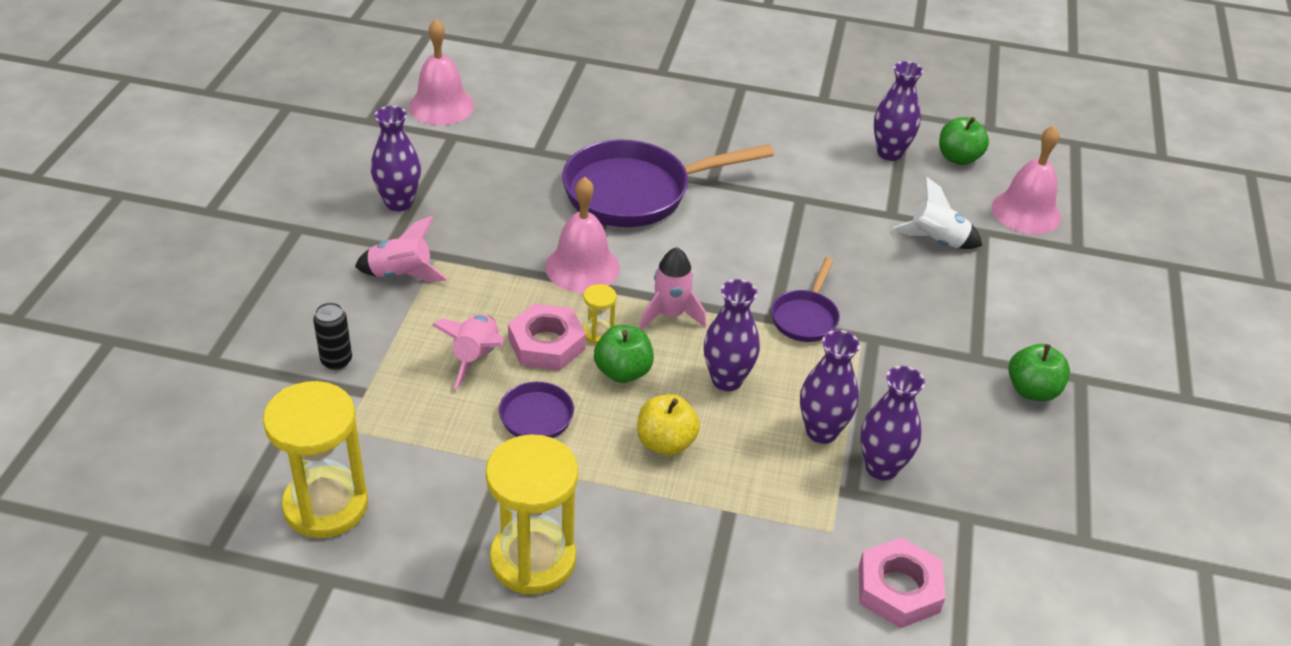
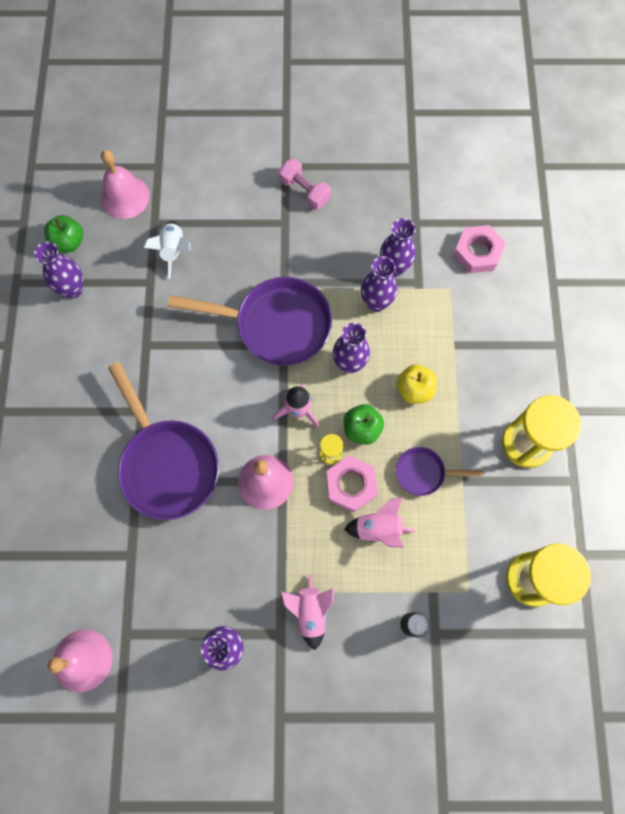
camera: 100 degrees left, 30 degrees up
(805, 317) = (276, 325): purple pan -> purple pan, size x2.01
(1032, 390) = (304, 191): green apple -> pink dumbbell

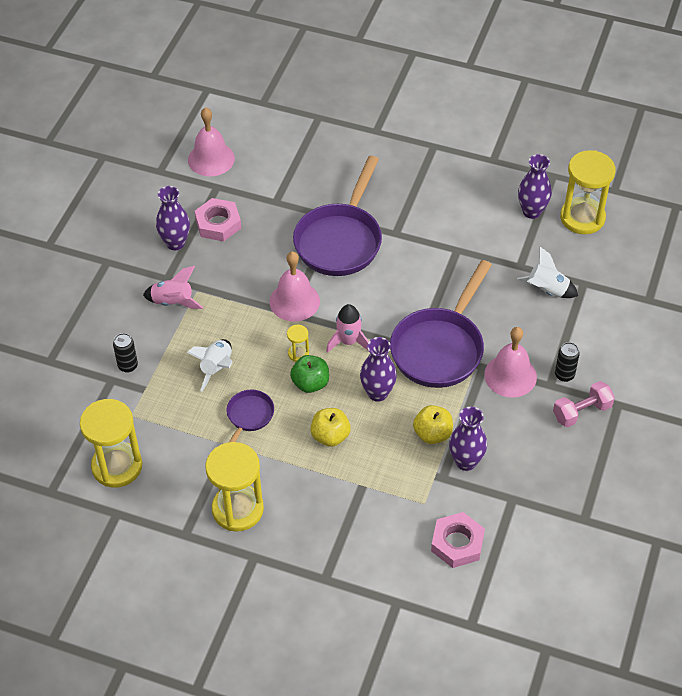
camera: 110 degrees right, 20 degrees down
(69, 242) = (582, 218): green apple -> yellow hourglass
(125, 197) = (620, 267): pink bell -> pink bell (510, 375)
(167, 464) = (340, 240): purple pan -> purple pan turned 60 degrees counterclockwise
(269, 214) = (564, 375): none -> black can
(351, 485) = (263, 360): pink nut -> pink nut (218, 223)
(376, 303) = (432, 434): purple vase -> yellow apple
(378, 528) = (216, 368): pink rocket -> white rocket

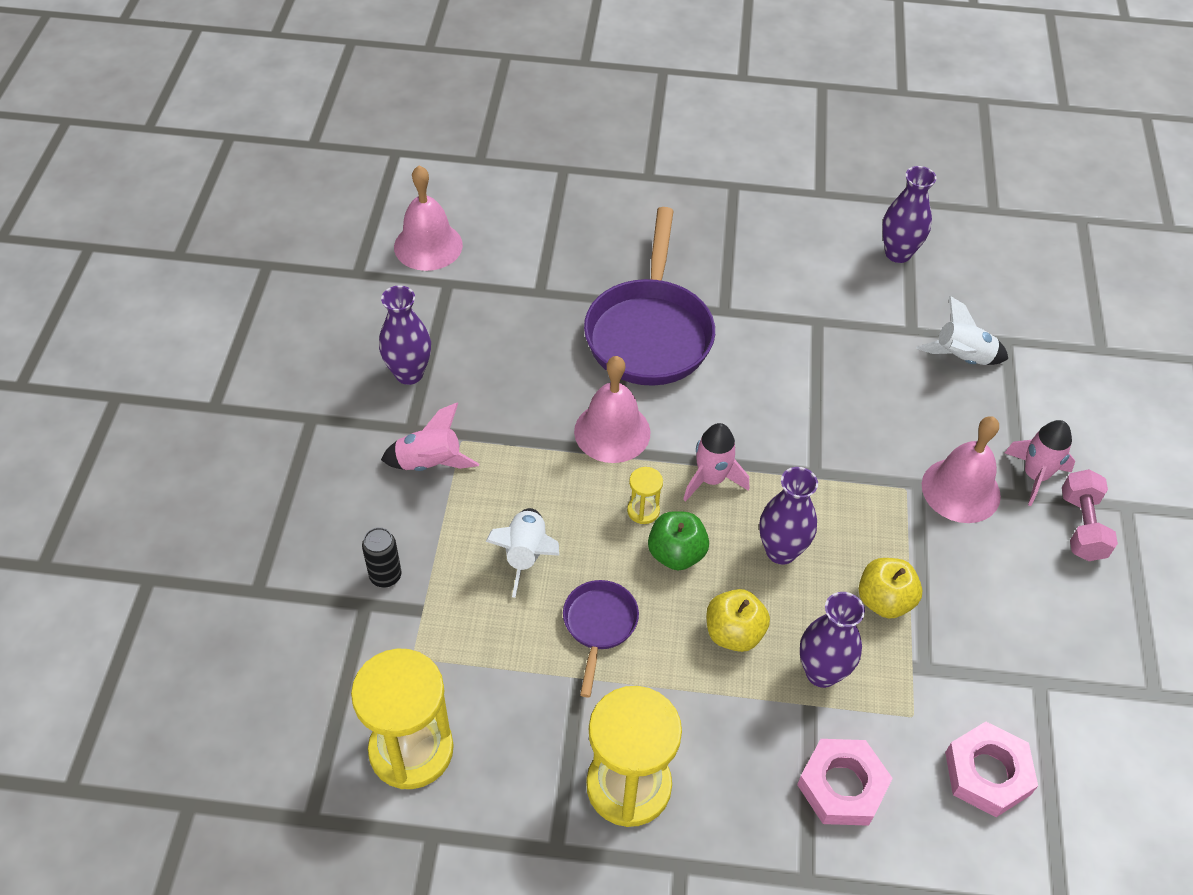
camera: 15 degrees left, 0 degrees up
(218, 223) = (465, 335): pink nut -> pink nut (842, 786)
(440, 348) = (846, 466): purple pan -> none
(466, 462) = (949, 635): purple vase -> purple vase (821, 672)
(564, 375) = (1035, 476): black can -> pink rocket
(582, 218) = (967, 252): yellow hourglass -> none
(582, 412) = (1081, 526): pink dumbbell -> pink dumbbell turned 45 degrees counterclockwise

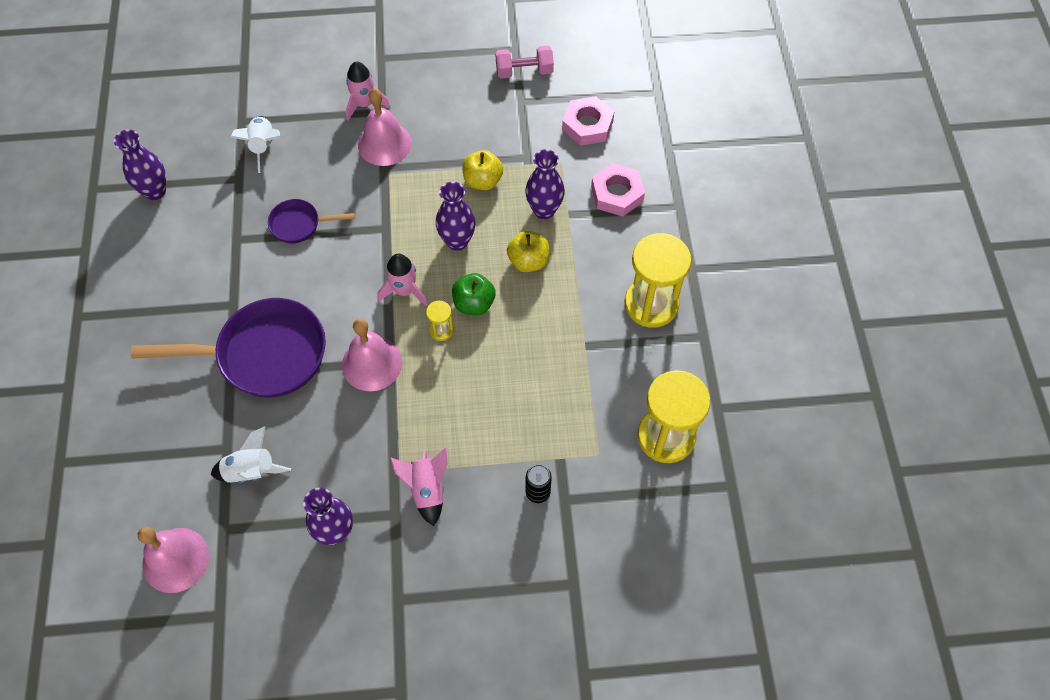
camera: 100 degrees left, 10 degrees up
(526, 555) = (497, 399): white rocket -> white rocket (251, 471)
(599, 626) = (543, 341): purple pan -> purple pan (299, 224)
(1081, 526) = (401, 80): pink dumbbell -> pink dumbbell (524, 71)

